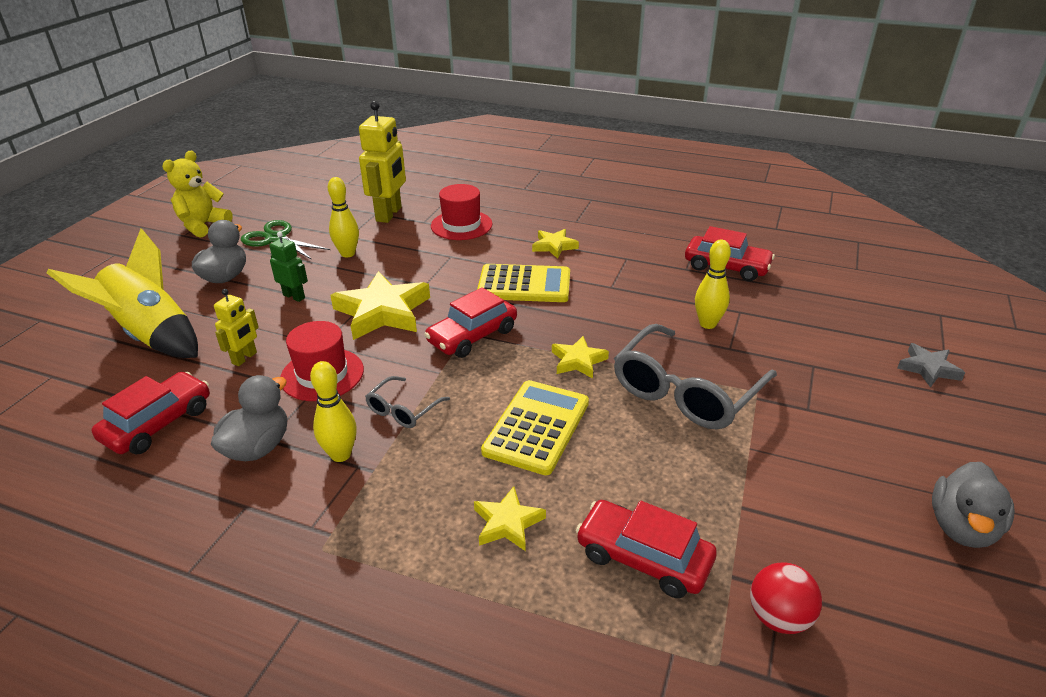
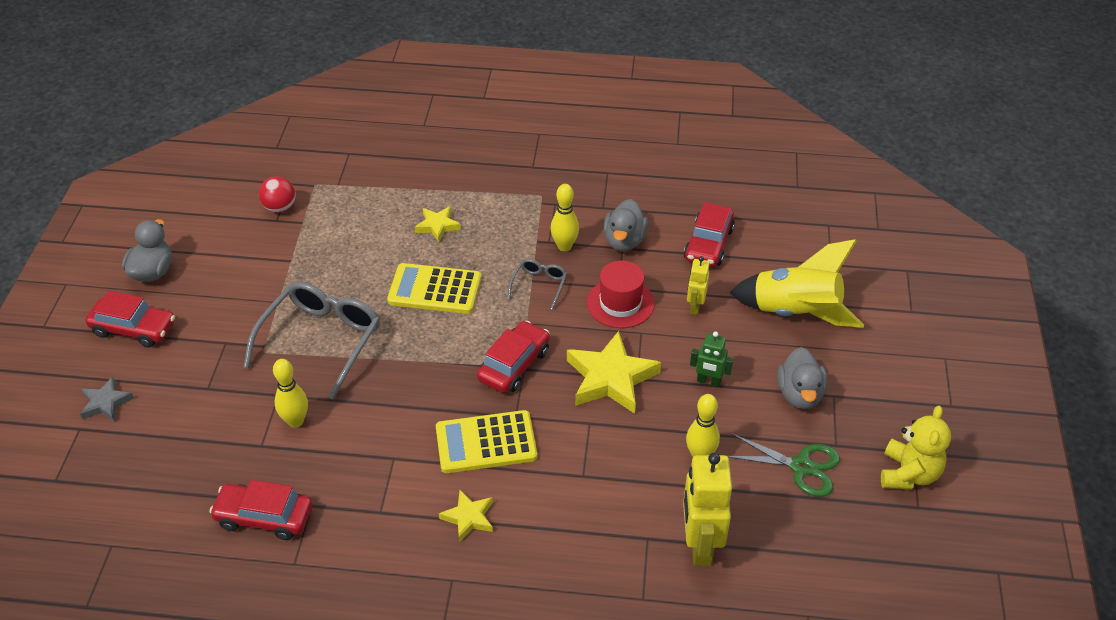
camera: 165 degrees right, 10 degrees up
(461, 225) = (596, 539): red hat -> none
(536, 427) = (435, 289): yellow calculator -> yellow calculator turned 90 degrees clockwise
(578, 361) = (413, 355): yellow star -> none
(643, 558) = (353, 222): red car -> red car (134, 328)

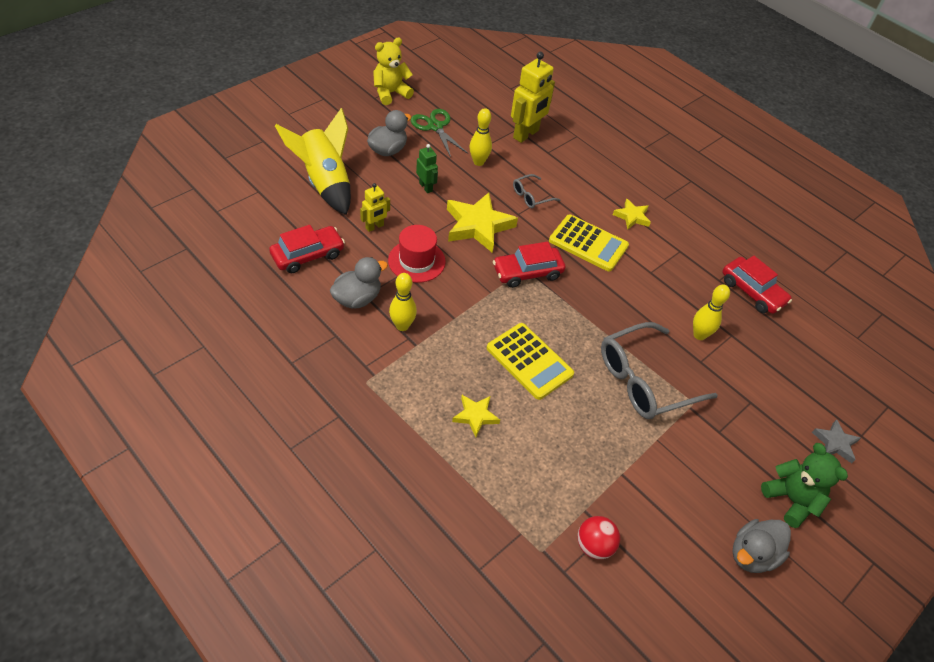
camera: 145 degrees left, 5 degrees up
(134, 328) = (791, 500): red car -> green teddy bear
(539, 285) = (454, 311): grey glasses -> grey glasses (531, 196)

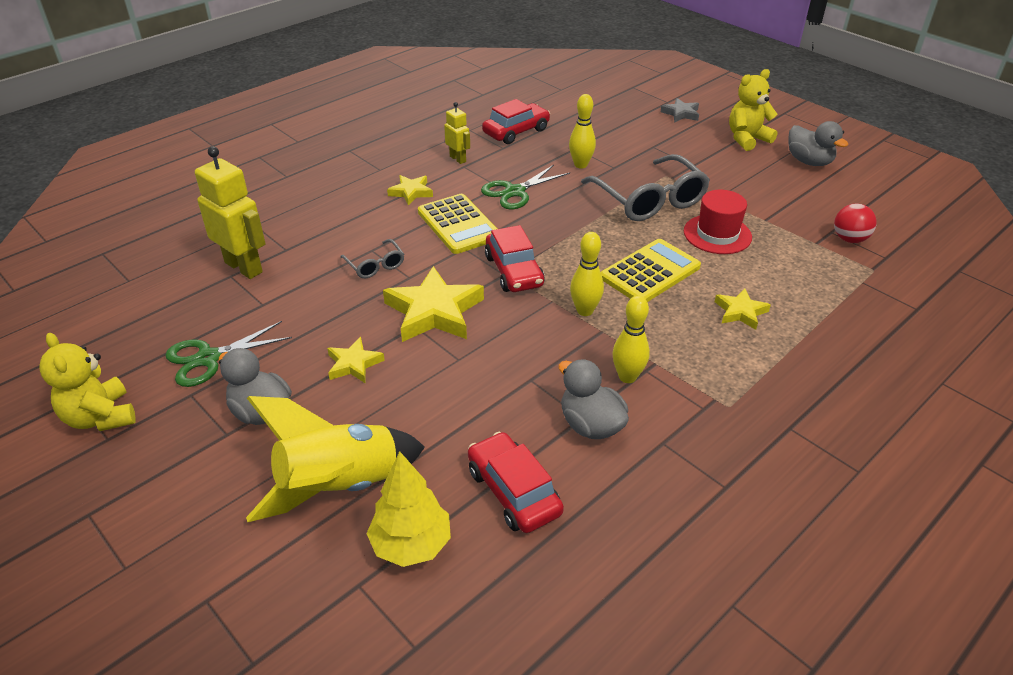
camera: 85 degrees left, 10 degrees down
(279, 211) = (411, 545): none -> yellow tree
(374, 227) = (443, 416): yellow robot -> yellow robot (458, 159)
(416, 261) = (508, 368): red hat -> red hat (717, 234)
(426, 187) = (354, 364): green robot -> yellow star
(478, 162) = (301, 312): yellow bowling pin -> yellow bowling pin (585, 311)
(588, 243) = (458, 224): yellow calculator -> yellow calculator turned 120 degrees clockwise
(643, 282) = (515, 192): none -> green scissors
(791, 500) = (747, 139): green teddy bear -> yellow teddy bear

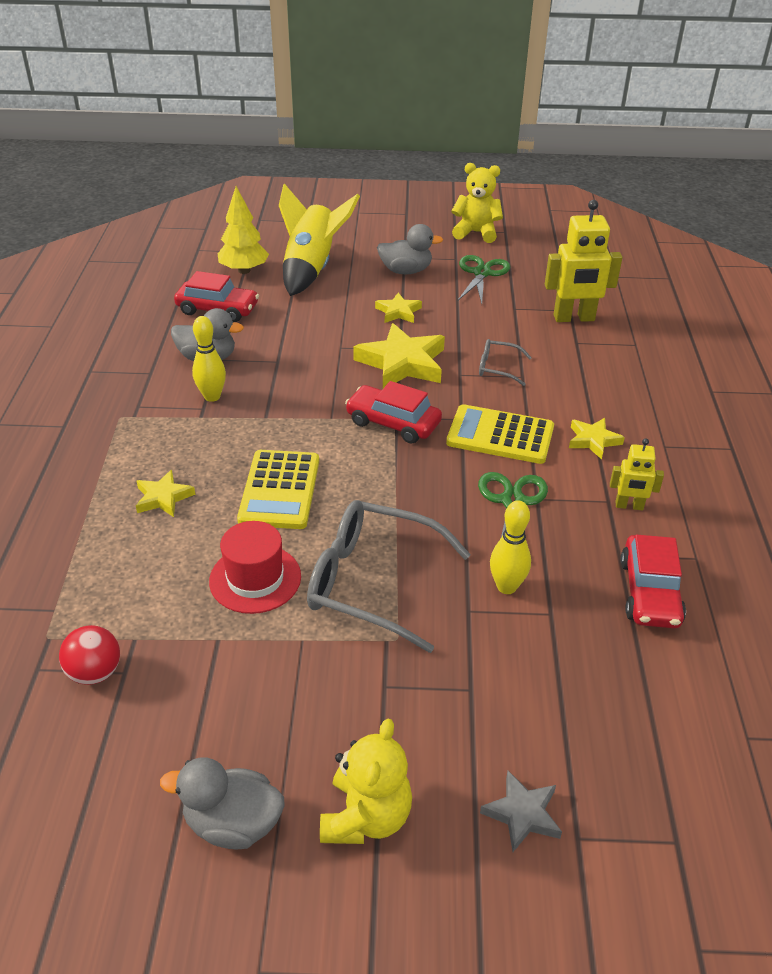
camera: 135 degrees right, 0 degrees up
(585, 311) = (296, 424): yellow bowling pin -> none

